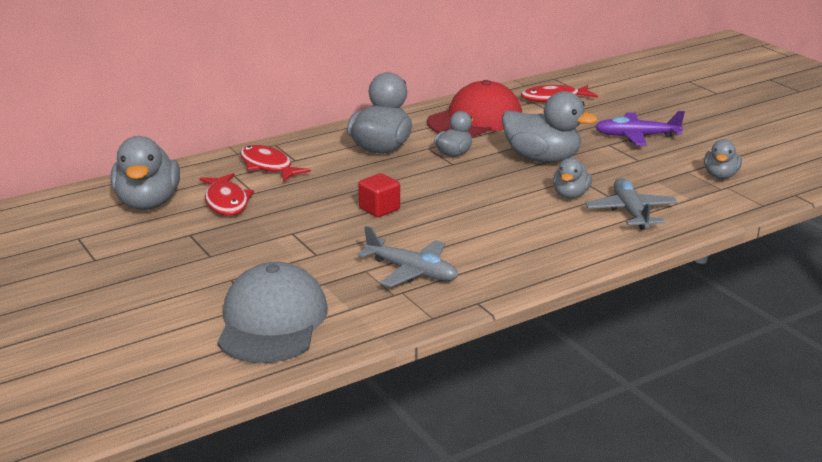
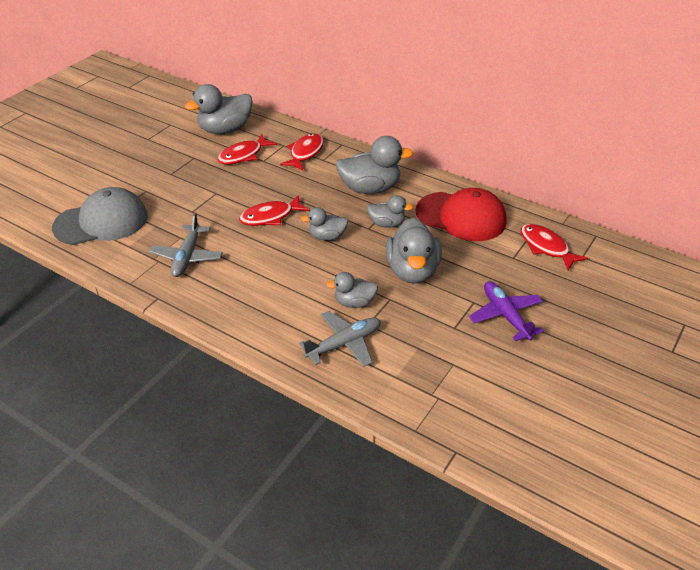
camera: 65 degrees right, 15 degrees up
(379, 209) = (270, 217): red cube -> red fish
(720, 175) = (460, 389): grey duck -> grey duck (327, 237)

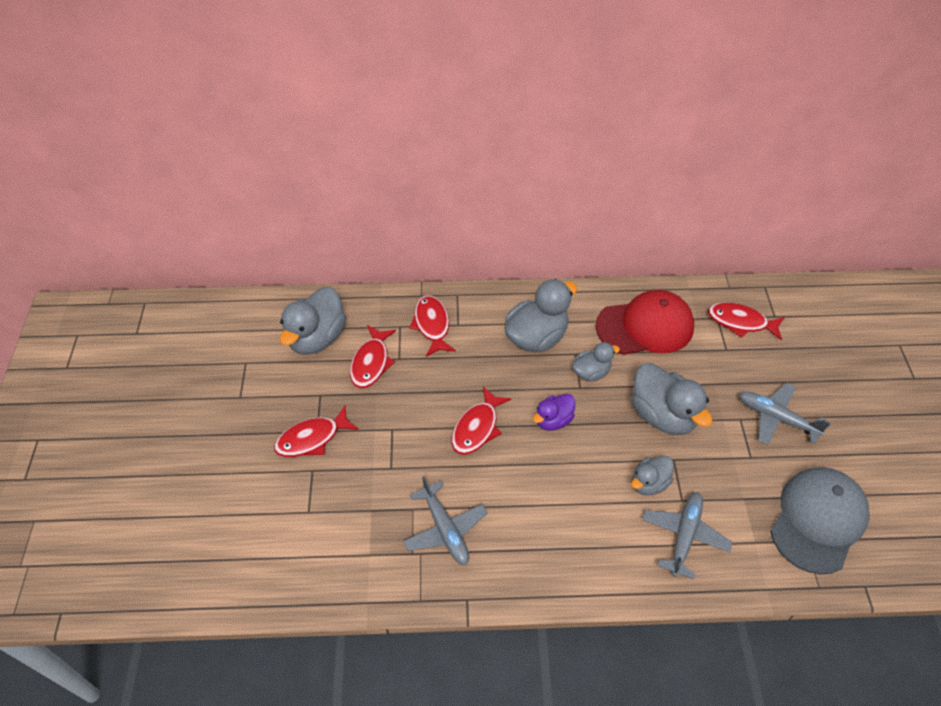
camera: 35 degrees left, 10 degrees up
(101, 222) = (306, 541): grey cap -> grey cap (818, 520)
(164, 176) = (312, 439): none -> red fish
(327, 237) = (553, 420): grey duck -> purple duck
(505, 315) = (776, 418): purple plane -> grey plane

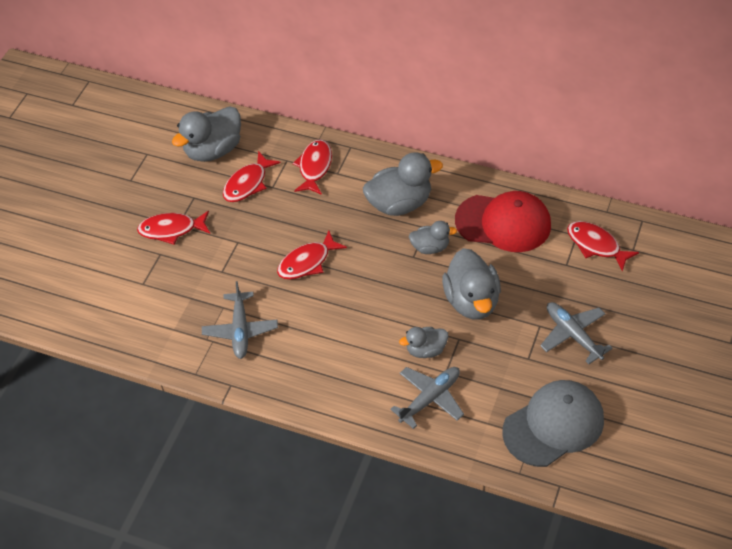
camera: 25 degrees right, 0 degrees up
(553, 420) = (374, 276): purple duck -> none

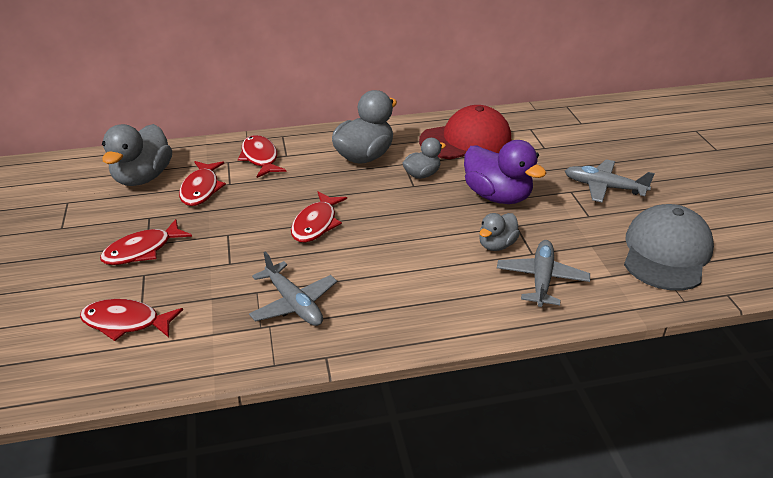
camera: 35 degrees left, 15 degrees down
(472, 301) = (497, 196): grey duck -> purple duck
(596, 245) = (552, 129): red fish -> red fish (125, 322)

